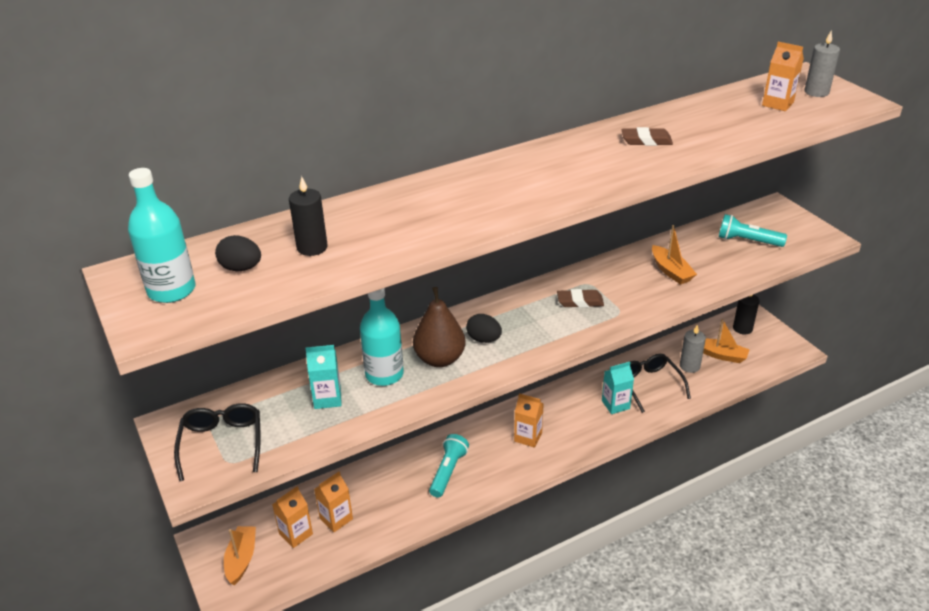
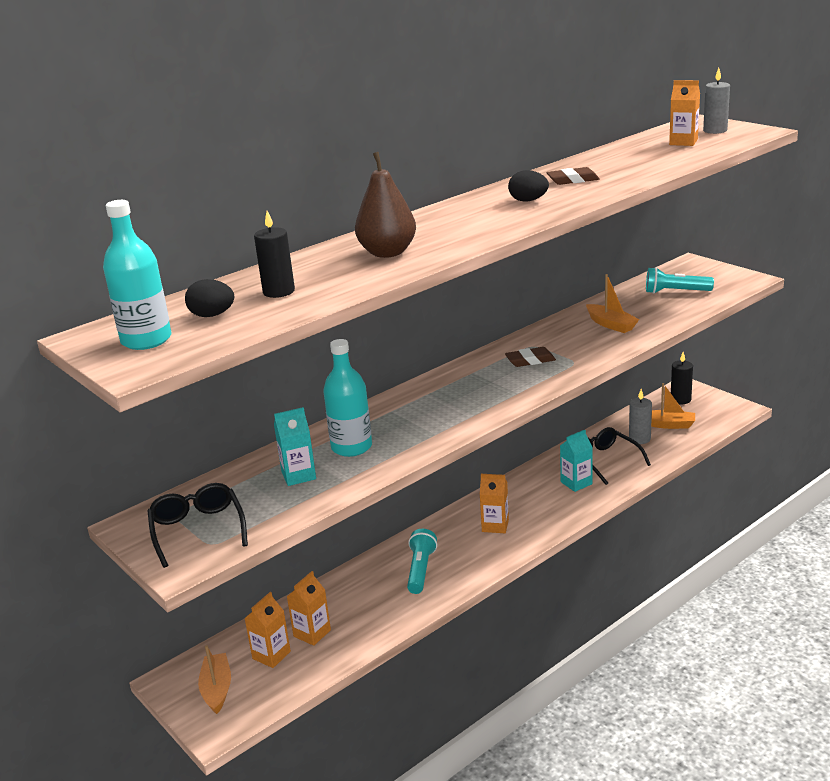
camera: 10 degrees left, 10 degrees down
(440, 359) = (405, 426): brown pear -> brown pear (387, 253)
(484, 339) = (444, 404): black egg -> black egg (528, 200)

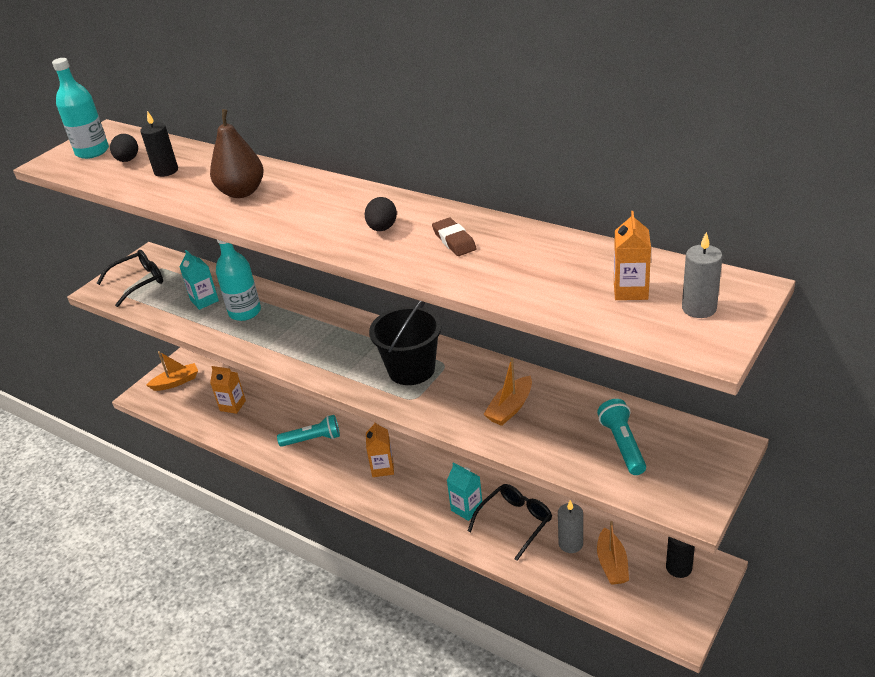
camera: 75 degrees right, 10 degrees up
(271, 655) = (209, 394): orange carton -> none
(530, 360) = (411, 369): brown eraser -> black bucket

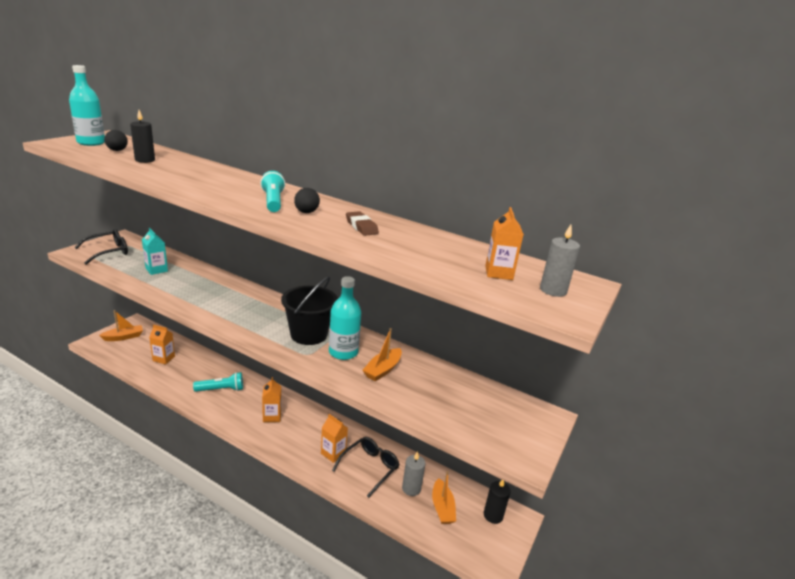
camera: 10 degrees left, 10 degrees down
(242, 192) = (200, 179): brown pear -> none
(245, 312) = (186, 281): turquoise bottle -> turquoise bottle (343, 352)
(466, 508) = (333, 453): turquoise carton -> orange carton
(622, 445) = (468, 406): turquoise flashlight -> turquoise flashlight (273, 201)

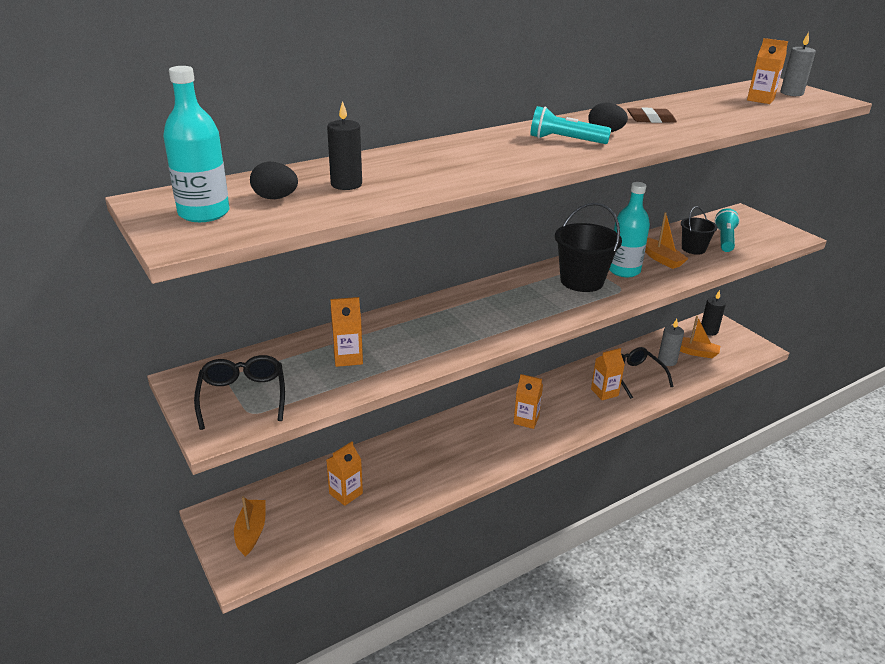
camera: 60 degrees left, 5 degrees up
(156, 270) = (348, 358): turquoise carton -> orange carton
(221, 389) = (453, 450): turquoise flashlight -> turquoise flashlight (725, 239)
(421, 387) = (693, 249): none -> black bucket

